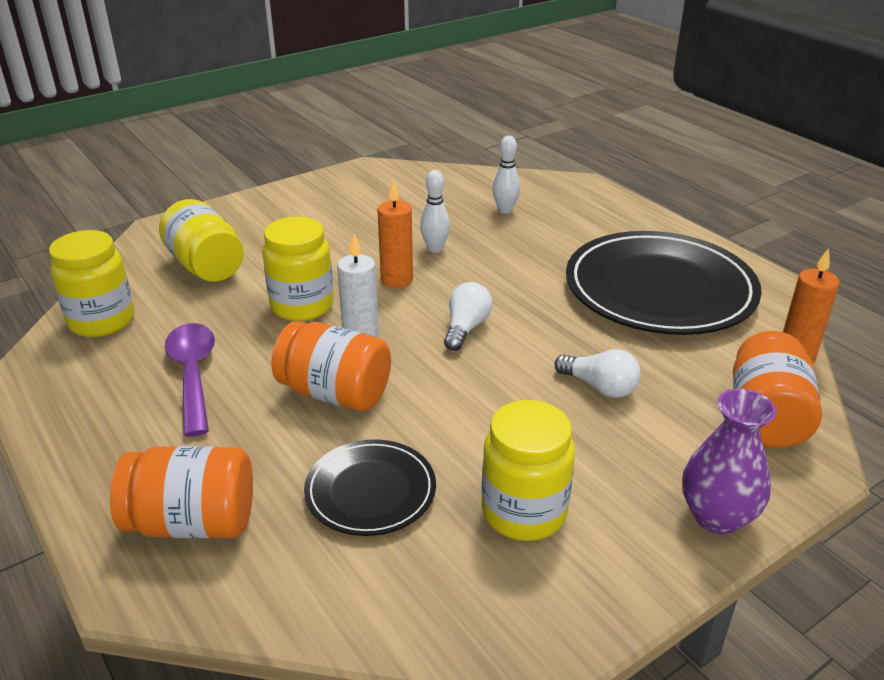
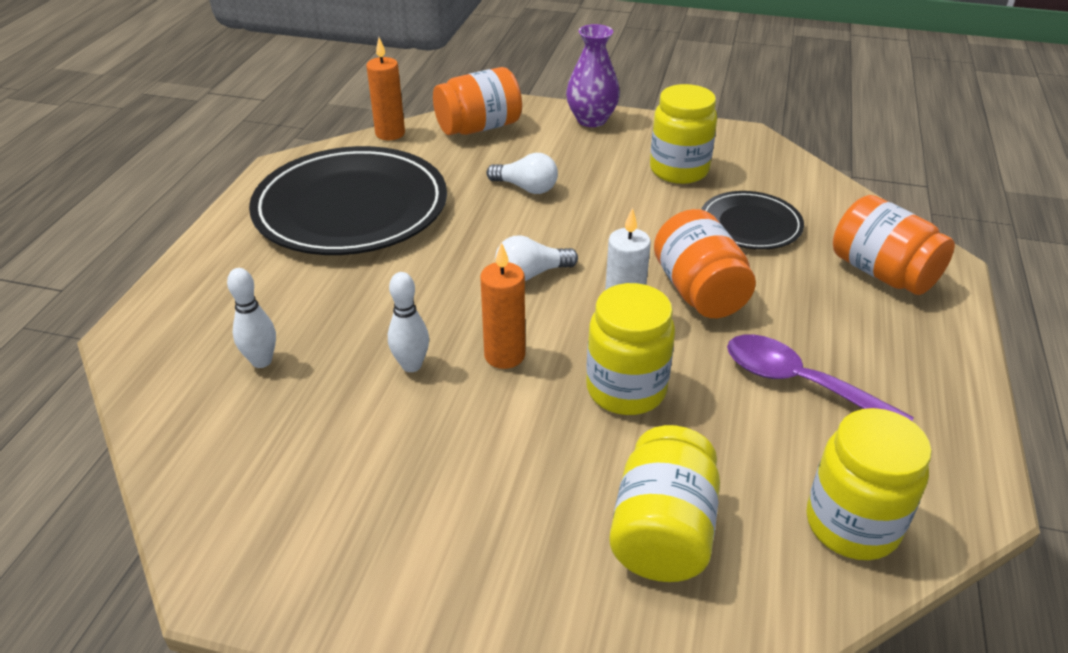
camera: 130 degrees left, 5 degrees up
(193, 374) = (799, 383): purple spoon -> purple spoon turned 90 degrees clockwise
(599, 387) = (526, 188): white light bulb -> white light bulb turned 120 degrees clockwise

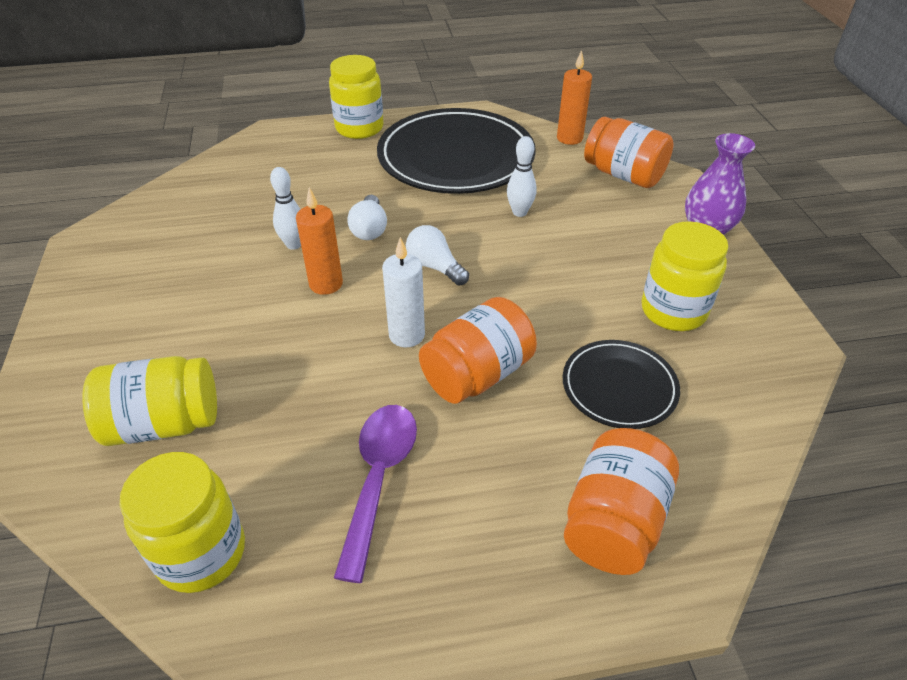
camera: 65 degrees right, 5 degrees up
(261, 361) = (269, 185): white bowling pin -> white bowling pin (519, 212)
(526, 188) = (555, 227): white light bulb -> white light bulb (369, 229)
(626, 390) = (316, 361): yellow jar -> yellow jar (359, 128)

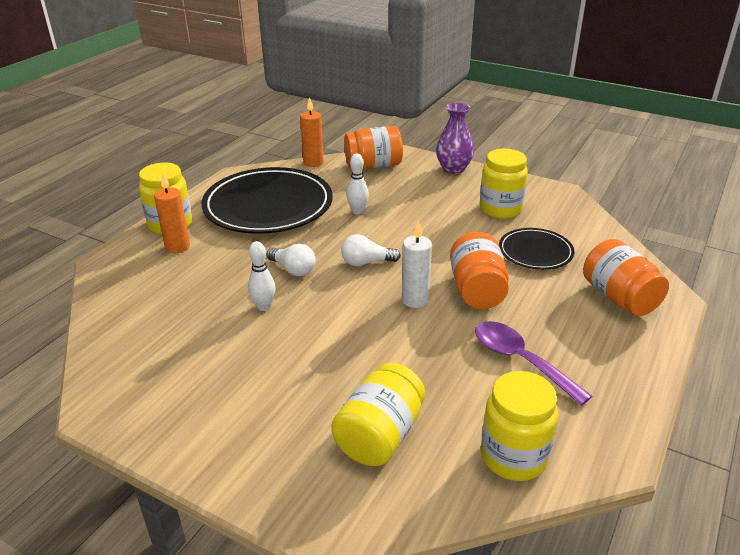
camera: 50 degrees left, 10 degrees down
(326, 284) = (326, 310): orange candle -> orange candle (177, 247)

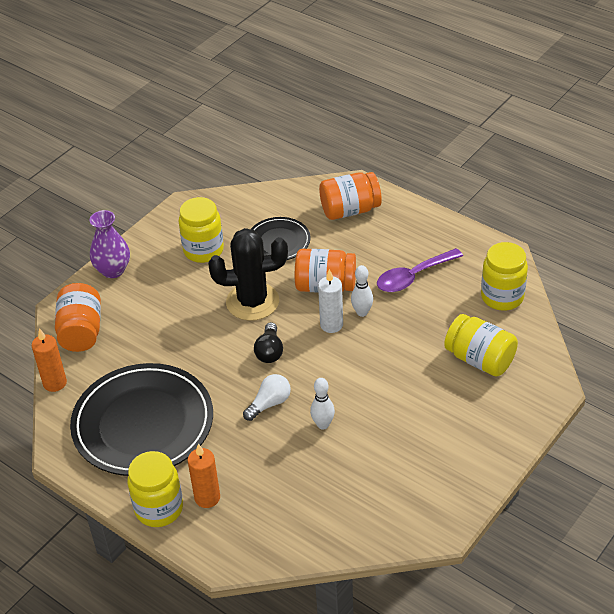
camera: 80 degrees left, 10 degrees up
(357, 211) = (177, 351): white bowling pin -> white bowling pin (362, 312)
(366, 262) = (269, 351): white light bulb -> black light bulb
(436, 245) = (252, 302): none -> black cactus

